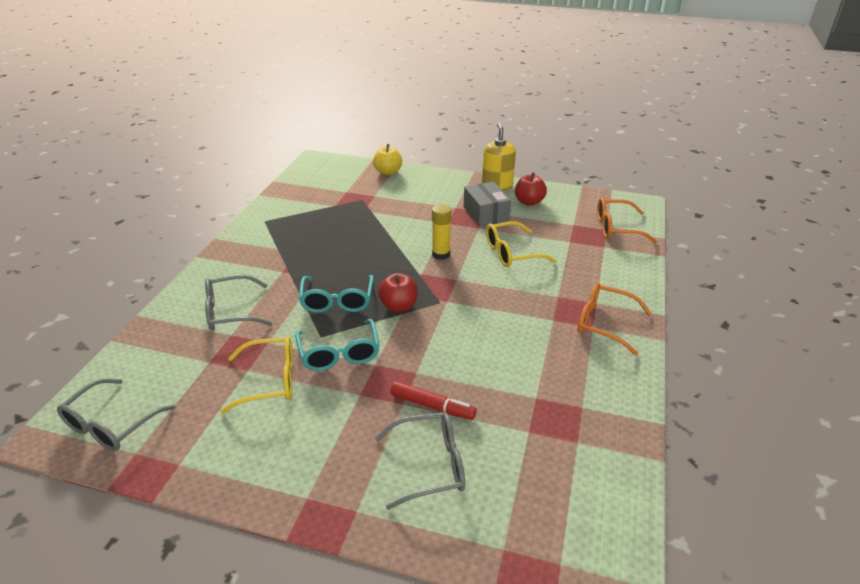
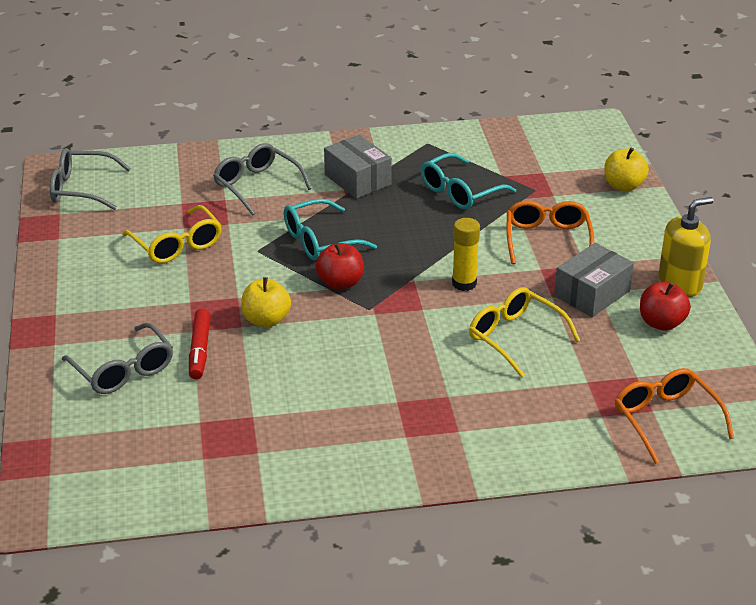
camera: 65 degrees right, 0 degrees up
(276, 262) = (357, 179): none -> grey box
(339, 354) = (238, 270): turquoise glasses -> turquoise glasses (459, 192)
(417, 356) = (266, 320): none -> yellow apple
(603, 323) = (419, 444): orange glasses -> orange glasses (547, 239)

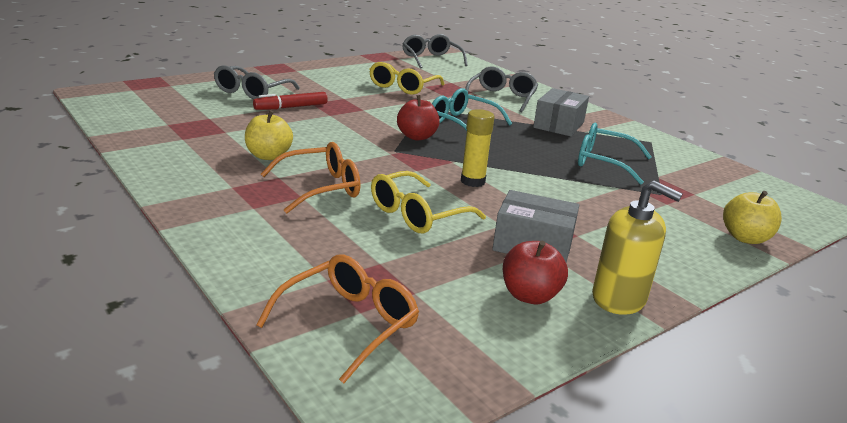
camera: 60 degrees right, 10 degrees down
(266, 320) = (344, 120): yellow apple -> yellow apple (268, 156)
(515, 337) = (417, 214): yellow glasses -> yellow glasses turned 150 degrees counterclockwise
(547, 239) = (591, 210): orange glasses -> orange glasses (321, 188)

